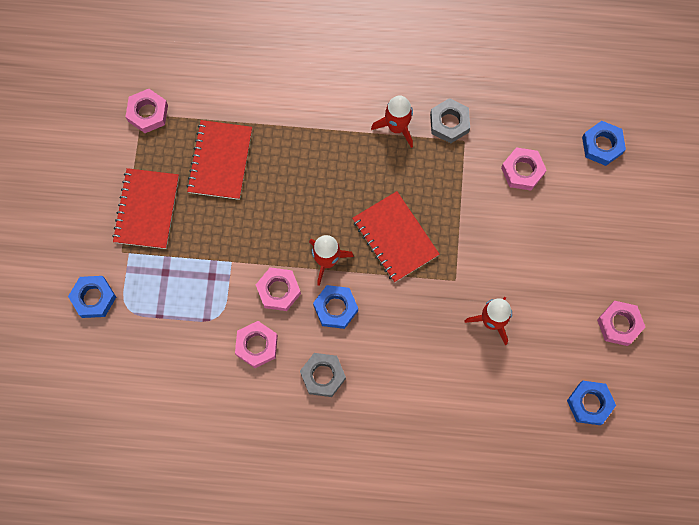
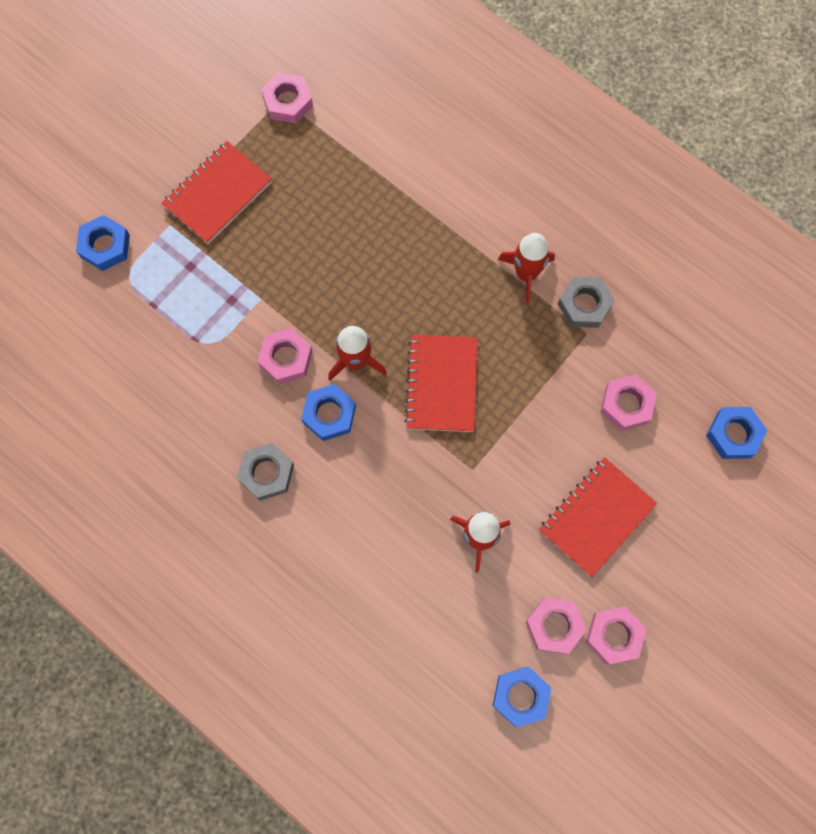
camera: 35 degrees right, 0 degrees up
(220, 161) = (323, 193): red notebook -> red notebook (596, 517)
(257, 345) = (224, 398): pink nut -> pink nut (554, 626)

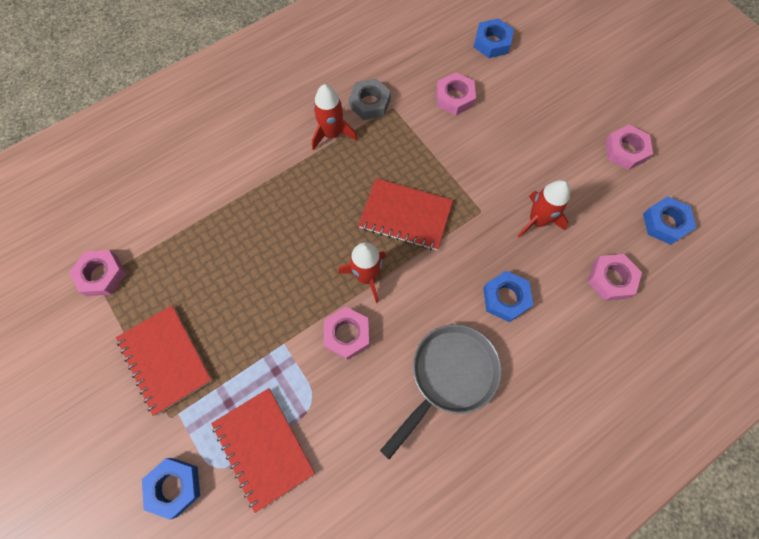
camera: 75 degrees left, 5 degrees down
(267, 473) = (449, 376): grey nut -> grey pan
(329, 414) = (408, 309): blue nut -> blue nut (505, 298)
(554, 626) = (614, 187): pink nut -> pink nut (611, 279)
(596, 517) = (536, 138): red notebook -> red notebook (263, 448)

